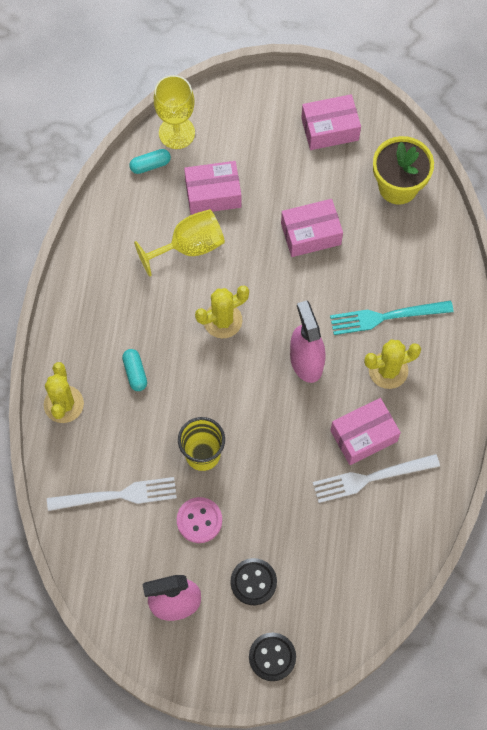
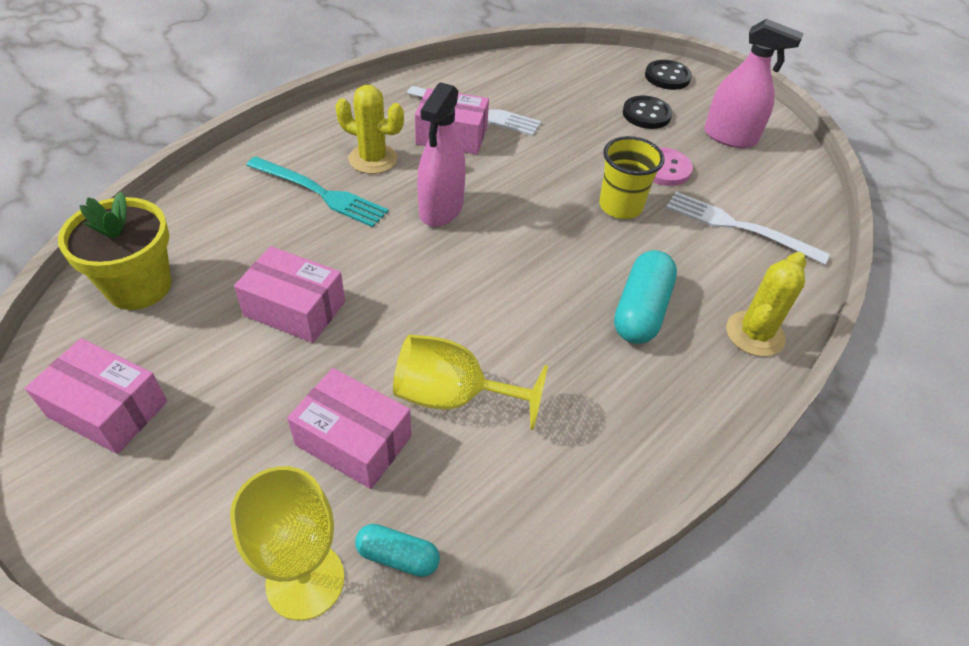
camera: 145 degrees left, 20 degrees down
(135, 373) = (641, 310): turquoise capsule -> turquoise capsule, size x1.74
(222, 320) = (491, 294): yellow cactus -> none

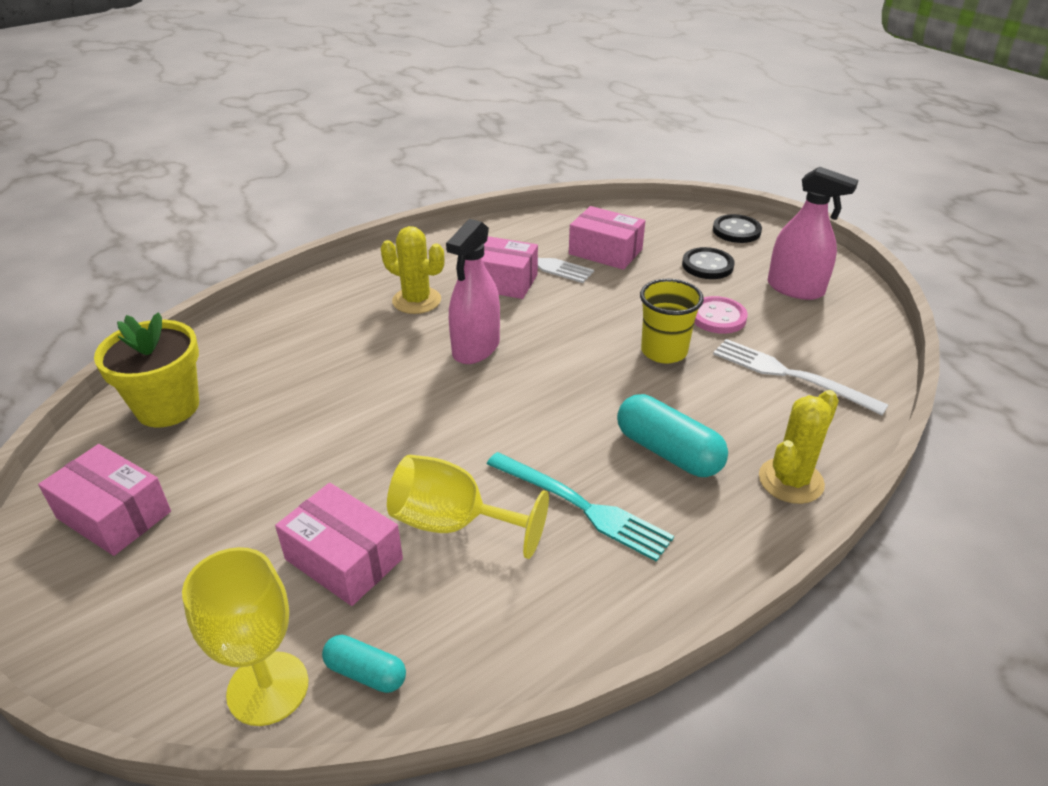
camera: 10 degrees right, 10 degrees down
(295, 308) = (311, 433): pink box -> pink box (605, 252)
(319, 193) = (358, 329): turquoise fork -> turquoise fork (581, 506)
(641, 310) = (668, 452): turquoise capsule -> turquoise capsule turned 75 degrees counterclockwise

